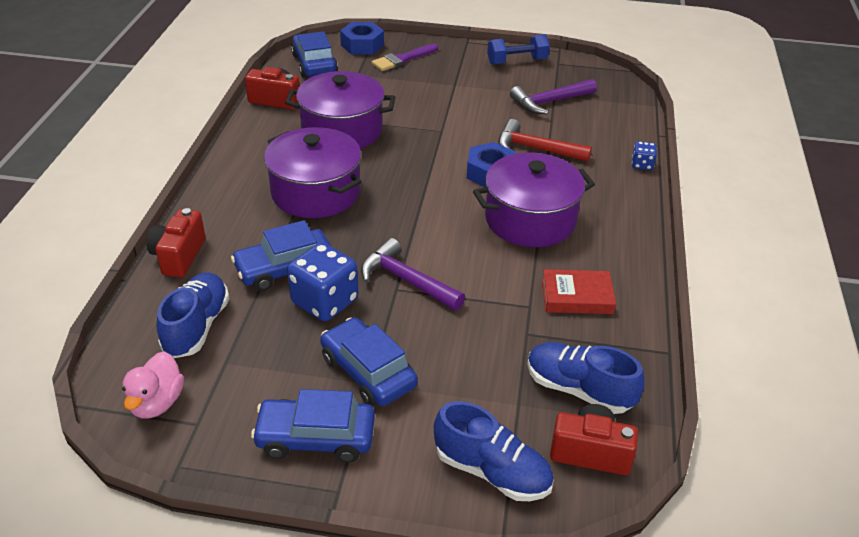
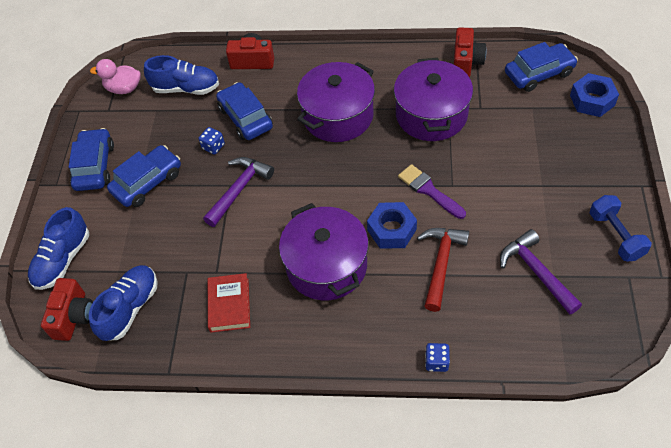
camera: 90 degrees right, 15 degrees up
(325, 301) = (213, 146): blue dice -> blue dice, size x0.50
(402, 59) = (576, 136): purple brush -> purple brush (429, 190)

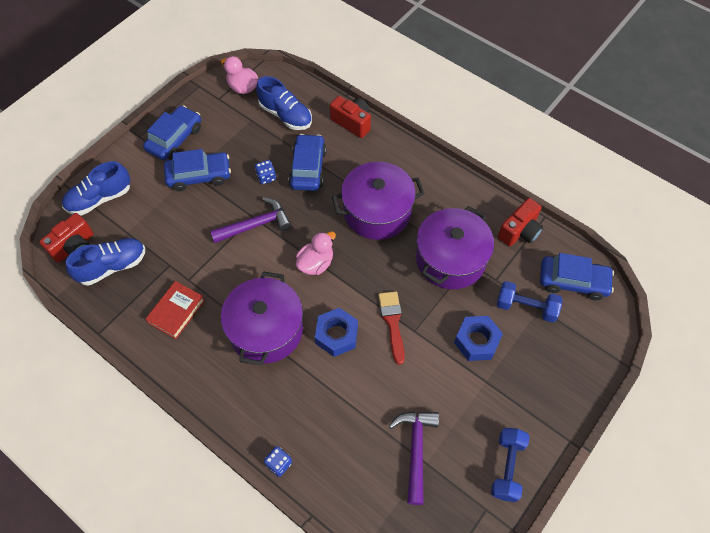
camera: 30 degrees right, 5 degrees up
(322, 187) = (316, 263): none -> pink duck
(429, 190) = (392, 322): purple brush -> red brush
(441, 263) = (349, 389): red hammer -> none
(521, 113) = (526, 307): none -> blue dumbbell
(592, 100) = (597, 336): blue nut -> blue nut (477, 341)

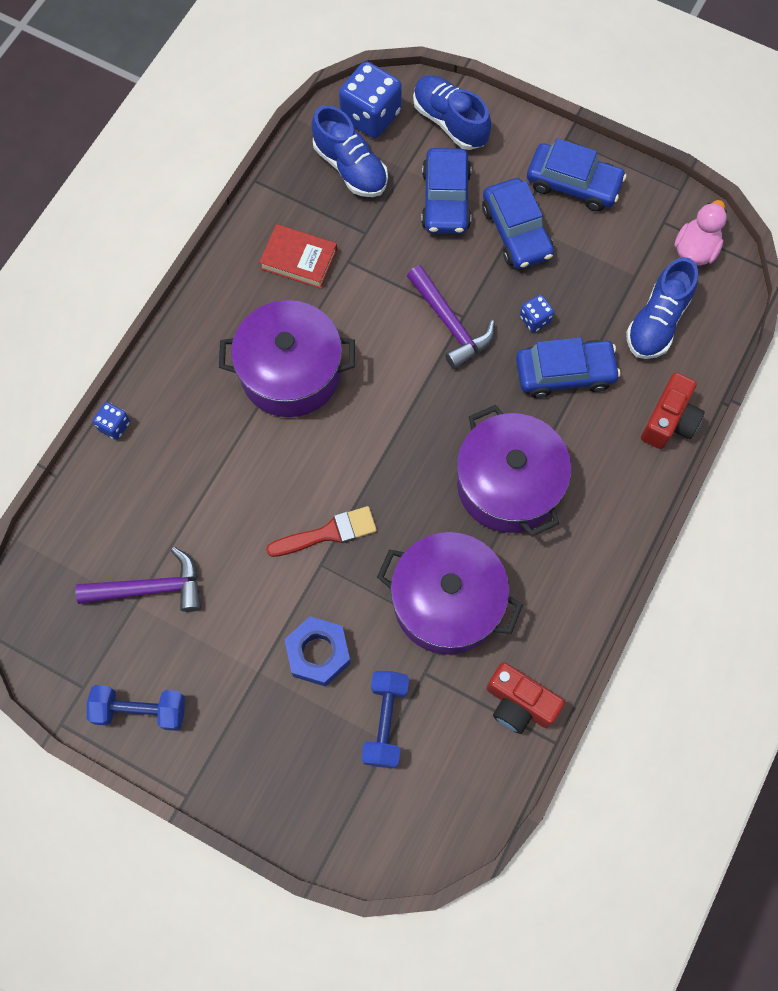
camera: 80 degrees right, 10 degrees up
(74, 247) = (370, 116): red camera -> blue dice
(316, 263) = (403, 415): pink duck -> none
(336, 335) = (297, 462): blue nut -> none
(573, 281) = (443, 793): blue car -> blue car (446, 199)

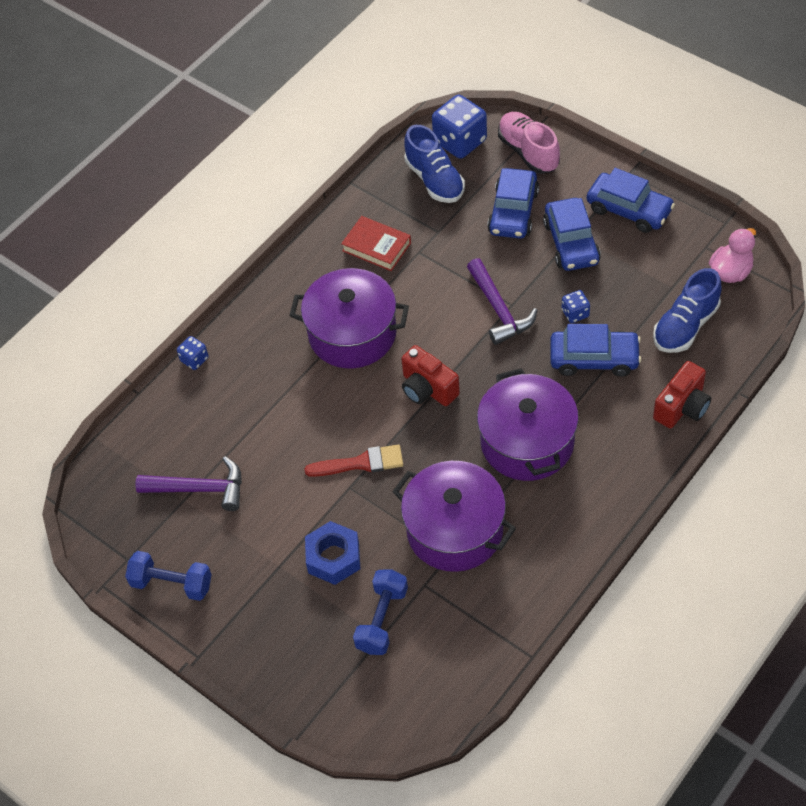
camera: 15 degrees right, 15 degrees down
(450, 122) = (528, 152): blue shoe -> pink shoe
(519, 704) = (504, 620): red camera -> red camera (427, 389)

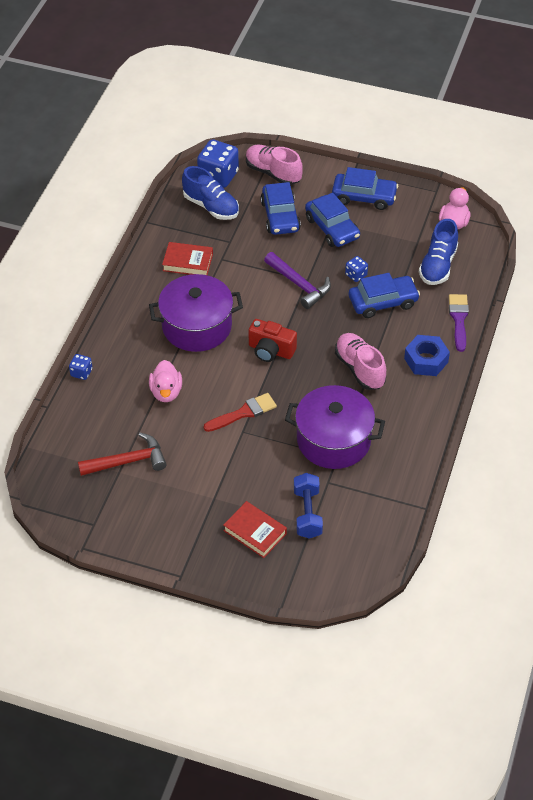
camera: 25 degrees left, 5 degrees down
(172, 583) = (137, 532): blue dumbbell -> none
(200, 489) = (128, 461): purple hammer -> red hammer
(281, 411) = (166, 392): none -> pink duck
(308, 626) = (255, 532): none -> red book
(333, 558) = (252, 481): blue nut -> blue nut (426, 360)
(527, 442) = (360, 369): purple pot -> pink shoe
(682, 407) = (458, 319): red camera -> purple brush

